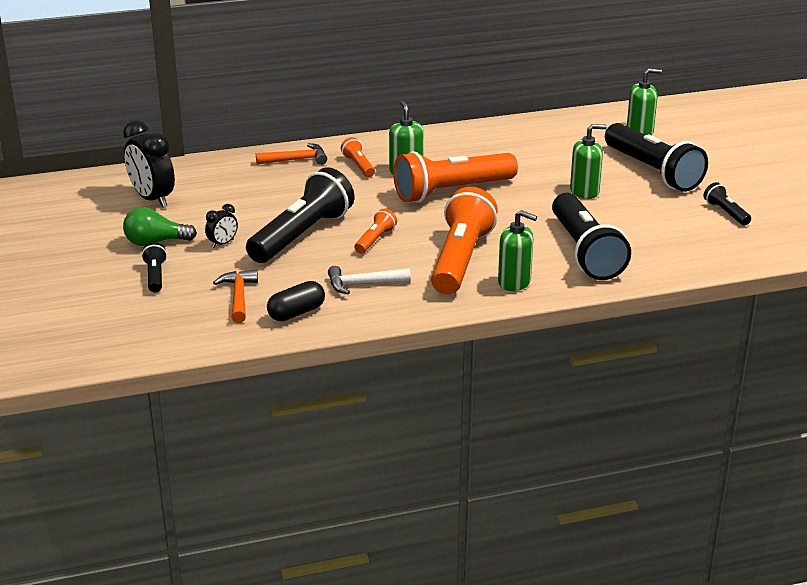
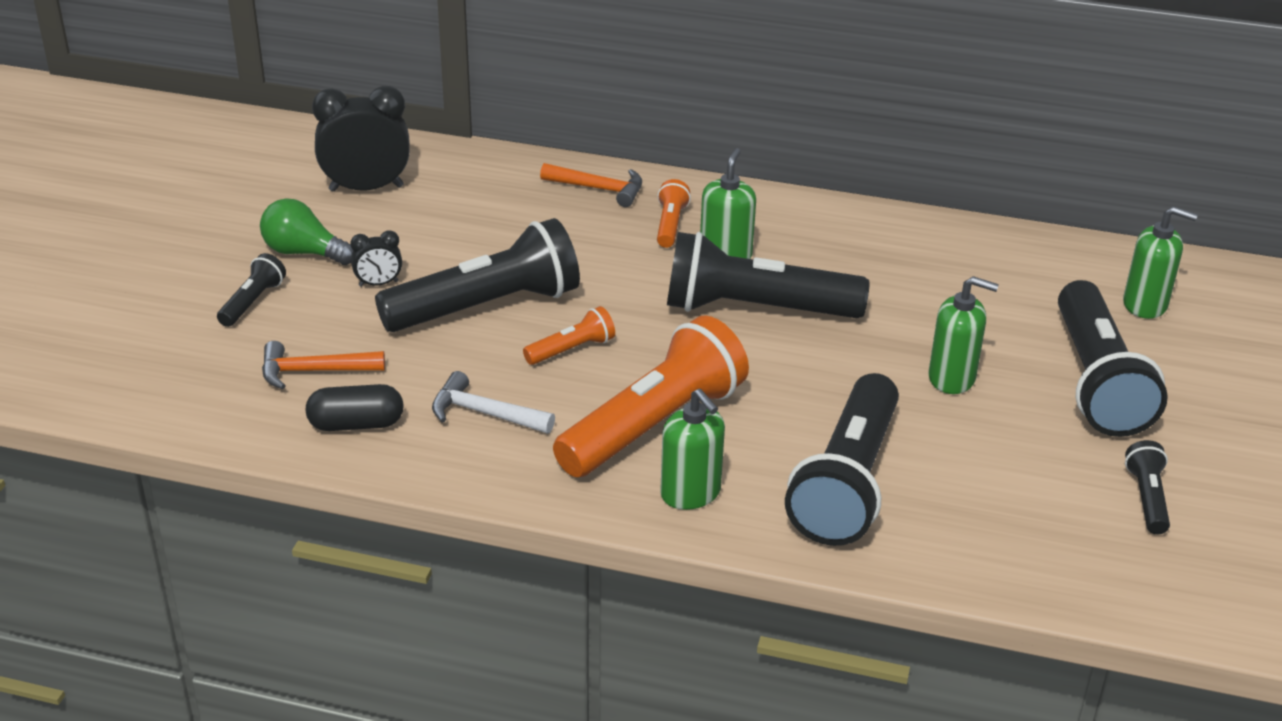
camera: 30 degrees right, 5 degrees up
(152, 199) = (366, 188): black clock -> black clock turned 90 degrees clockwise
(238, 297) = (314, 371): orange hammer -> orange hammer turned 120 degrees counterclockwise
(451, 191) = (755, 309): orange flashlight -> black flashlight

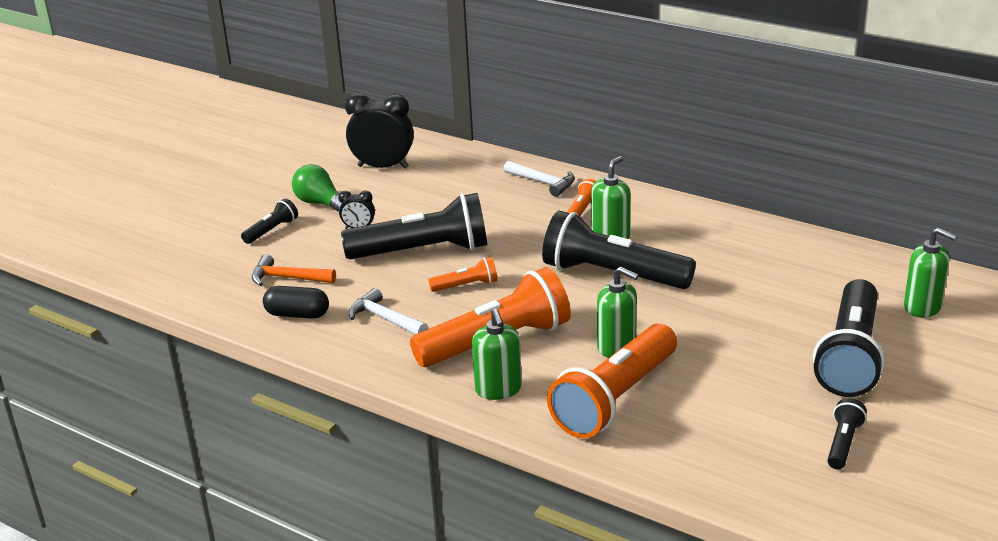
camera: 20 degrees right, 5 degrees down
(599, 189) = (543, 183): orange hammer -> white hammer
(846, 483) = (615, 399): black flashlight -> orange flashlight
(952, 378) = (735, 339): green soap dispenser -> green soap dispenser (617, 347)

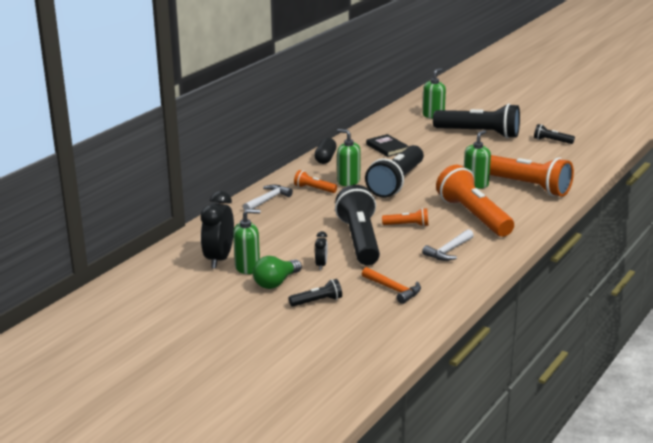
camera: 90 degrees left, 5 degrees down
(272, 230) = (317, 301): black flashlight -> black flashlight turned 120 degrees clockwise
(288, 278) = (393, 289): orange hammer -> orange hammer turned 60 degrees counterclockwise
(297, 314) = (444, 282): black capsule -> black capsule (325, 158)
(466, 285) = (407, 225): orange flashlight -> orange flashlight turned 105 degrees clockwise
(498, 389) = (523, 216): green soap dispenser -> green soap dispenser (247, 267)
(750, 264) = (387, 148): none -> black book

